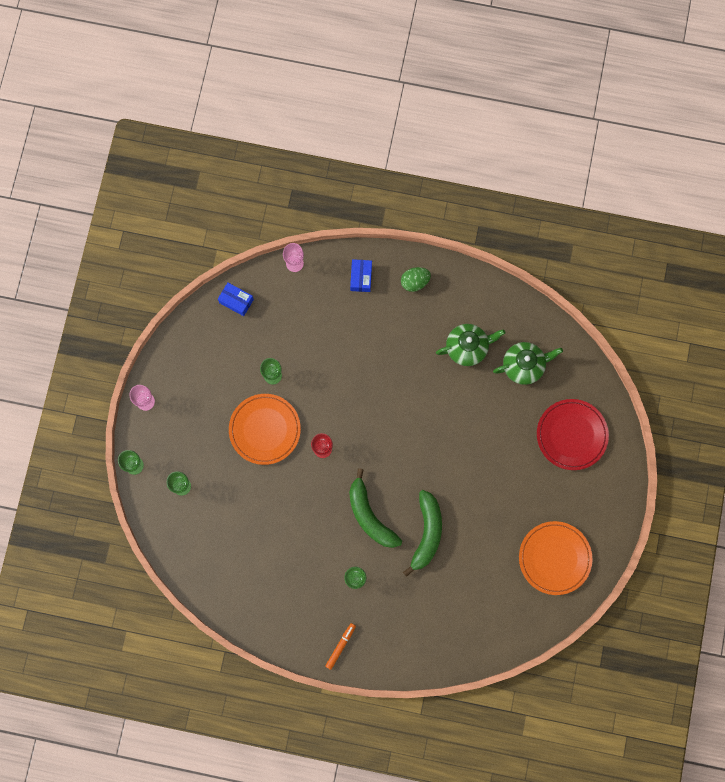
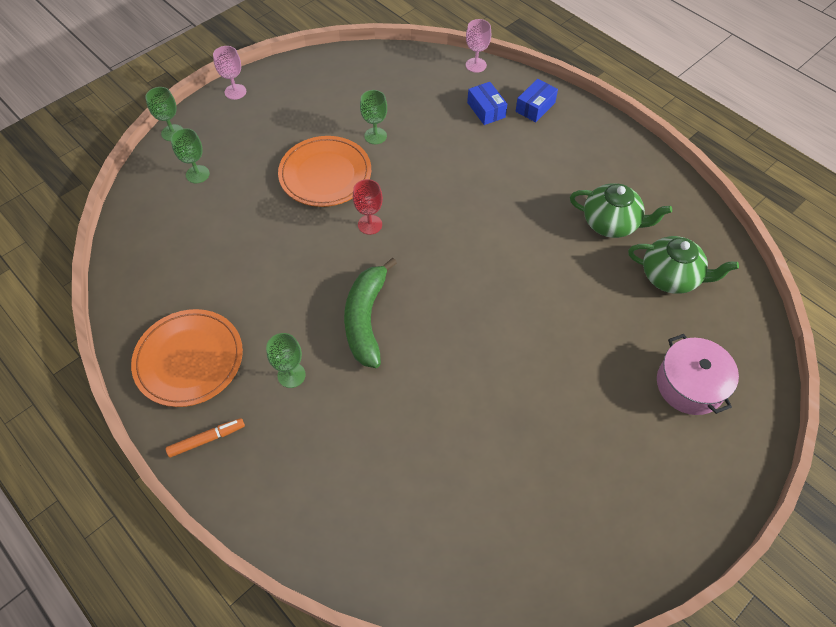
camera: 35 degrees right, 20 degrees down
(236, 301) = (393, 64): blue box -> blue box (486, 110)
(415, 282) = (591, 138): green egg -> none
(426, 533) = (418, 380): green banana -> none
(554, 558) = (570, 521): orange plate -> orange plate (189, 360)
(571, 435) = (689, 385): red plate -> pink pot

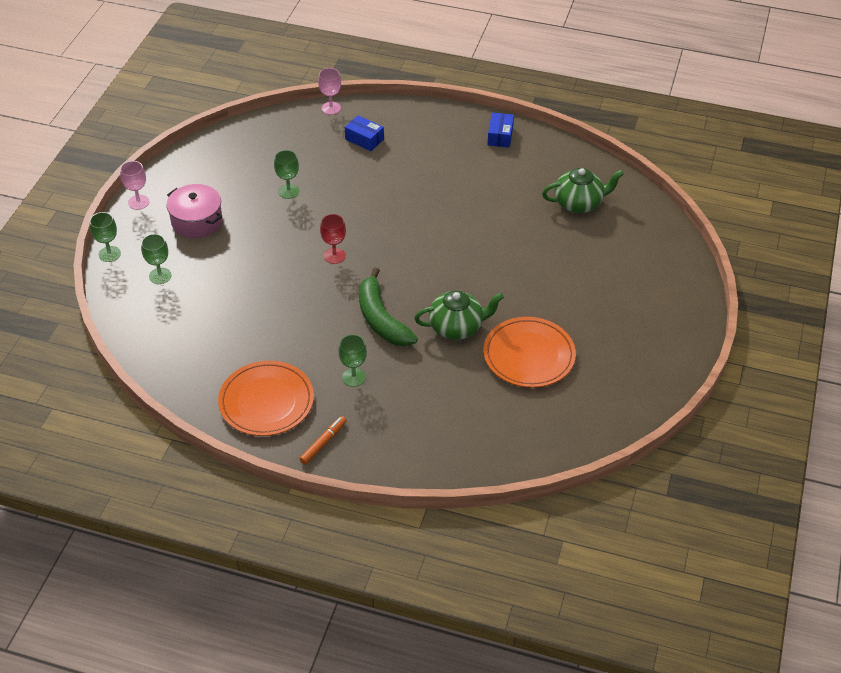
camera: 30 degrees left, 10 degrees down
(325, 174) = (270, 235): orange plate -> orange plate (529, 355)
(535, 107) = (402, 123): blue box -> blue box (500, 136)
(611, 223) = (514, 184): green teapot -> green teapot (456, 327)
(689, 385) = (633, 265): pink pot -> pink pot (197, 221)

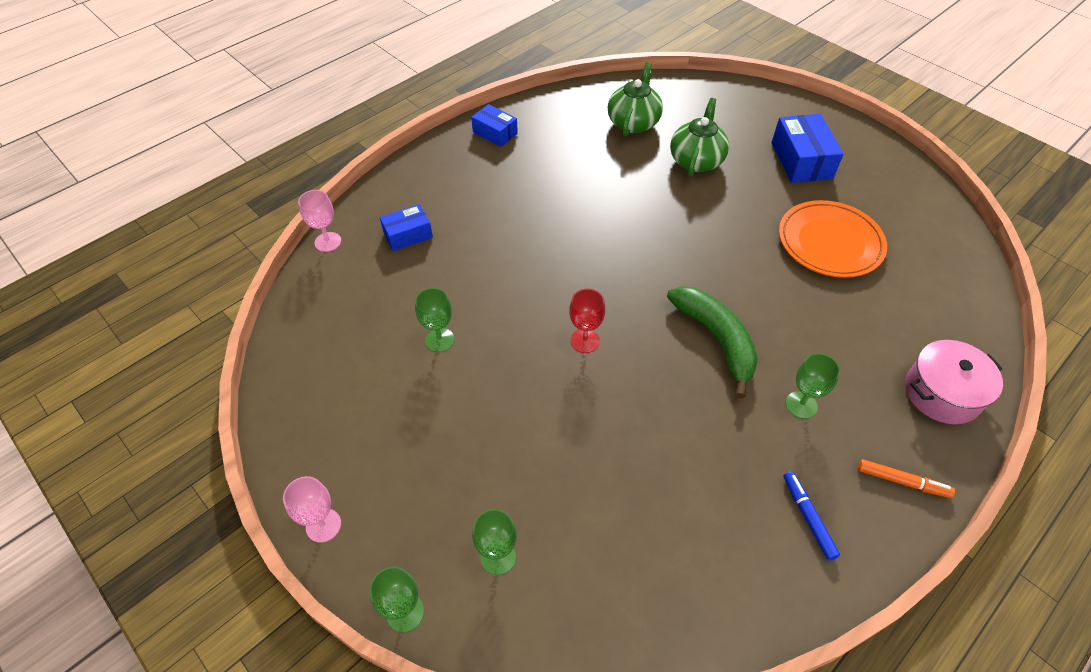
camera: 60 degrees left, 5 degrees up
(197, 221) = (419, 464): pink pot -> pink pot (942, 393)
(266, 401) = (808, 517): orange plate -> blue marker
(323, 443) = (902, 481): orange marker -> orange marker turned 135 degrees clockwise
(381, 319) = (716, 339): green banana -> green banana turned 120 degrees counterclockwise
(456, 327) = (762, 280): green teapot -> green teapot (696, 160)
(617, 315) = (801, 160): none -> blue box

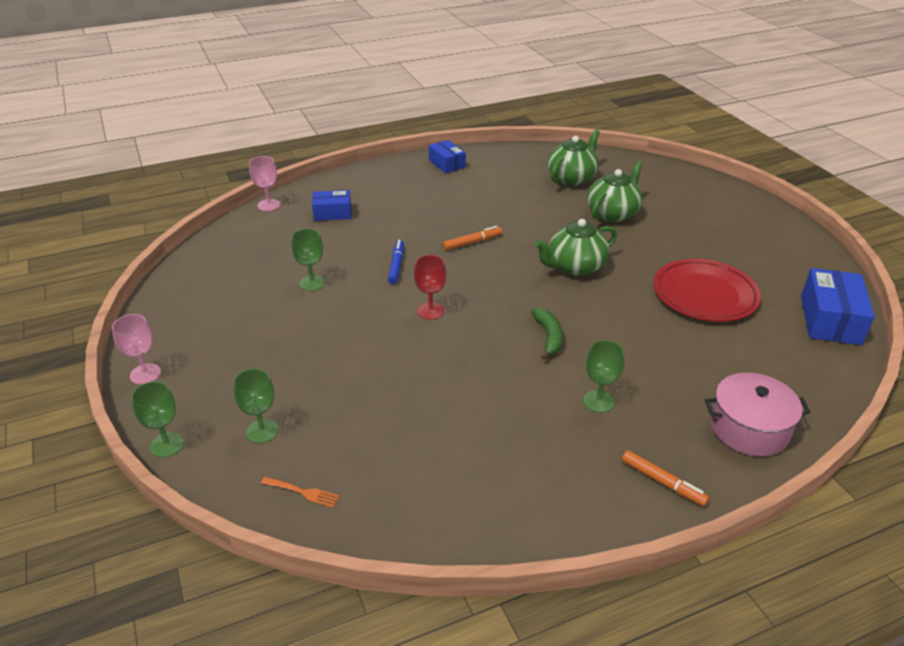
camera: 20 degrees right, 15 degrees down
(578, 236) = (472, 242): none -> orange marker
(583, 619) = (302, 492): none -> orange fork
(695, 241) = (575, 267): none -> green teapot
(716, 339) = (548, 337): green banana -> green banana, size x0.57
(801, 160) = (715, 232): blue box -> blue box (830, 319)
(808, 517) = (551, 482): blue marker -> blue marker (396, 265)
(829, 242) = (705, 294): orange plate -> red plate

